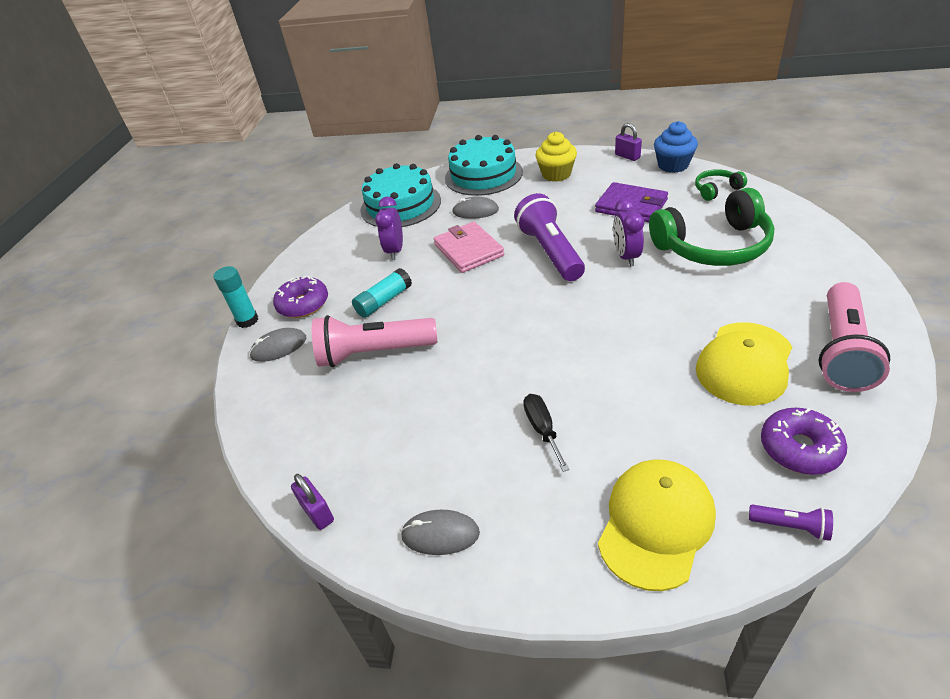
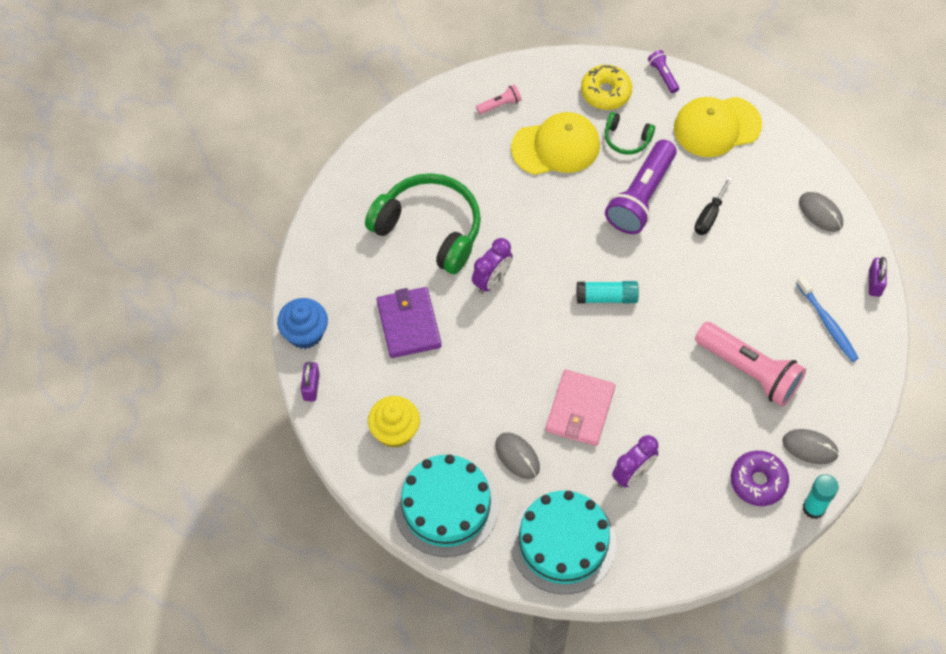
camera: 140 degrees left, 20 degrees up
(337, 437) = (827, 323): none -> blue toothbrush
(384, 301) = (697, 418): turquoise glue stick -> turquoise glue stick (606, 297)
(550, 252) = (530, 341): purple flashlight -> purple flashlight (641, 197)
(716, 190) = (331, 272): green headphones -> green headphones (626, 139)
(799, 448) = (605, 92): purple donut -> yellow donut
(842, 351) = (500, 104): pink flashlight -> pink flashlight, size x0.44

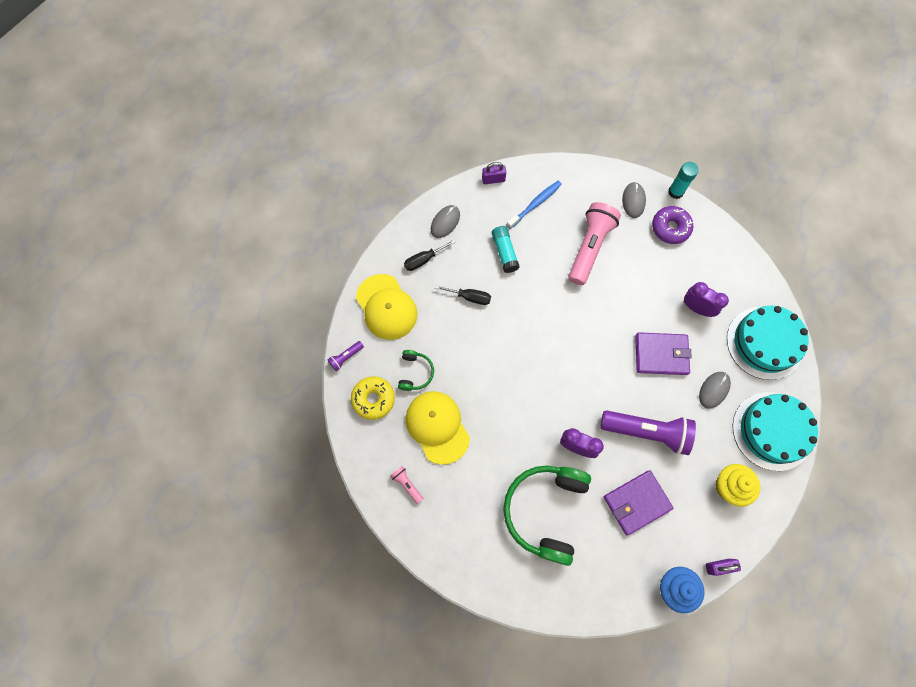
camera: 105 degrees left, 10 degrees up
(580, 410) = (661, 354): pink wallet -> purple wallet
(606, 297) = (563, 356): turquoise glue stick -> turquoise glue stick (504, 252)
(641, 197) = (467, 350): purple flashlight -> purple flashlight (647, 432)
(771, 178) = (423, 260): none -> black screwdriver

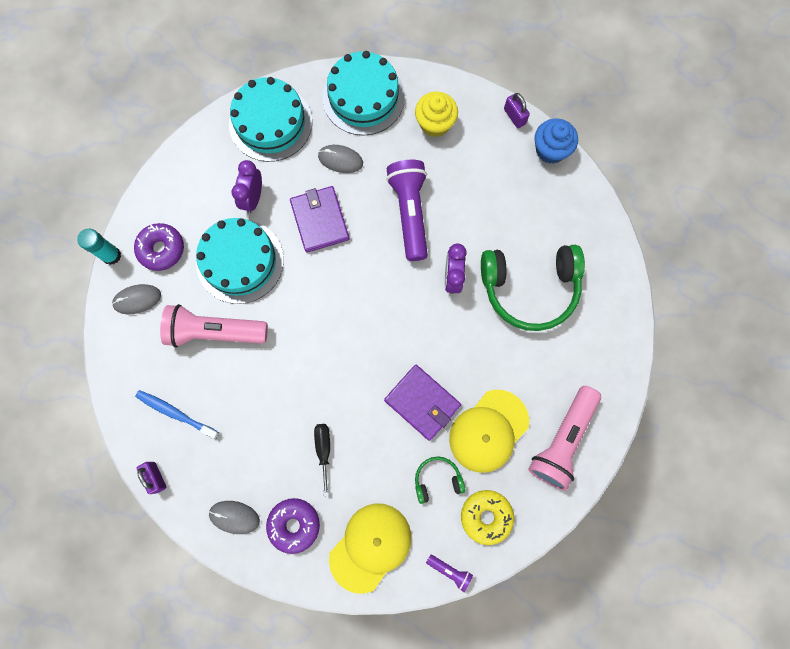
camera: 110 degrees left, 5 degrees up
(407, 484) = (562, 440): pink flashlight -> pink flashlight, size x2.28
(423, 260) = (294, 524): black screwdriver -> purple donut
(504, 252) = (252, 429): turquoise glue stick -> none
(636, 502) = (485, 204): purple wallet -> purple wallet (422, 403)
(643, 282) = (240, 261): none -> turquoise cake

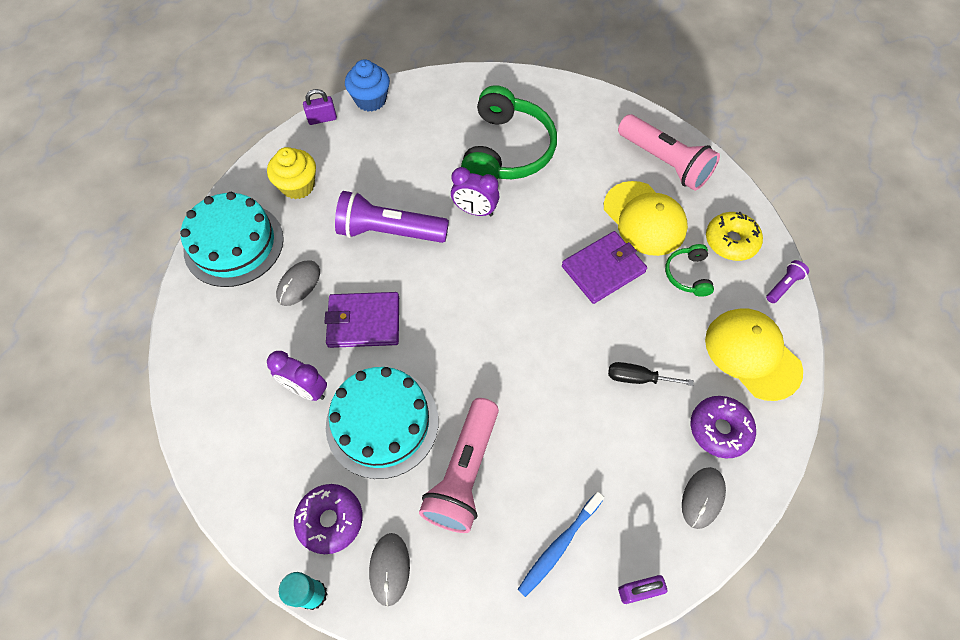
camera: 75 degrees left, 15 degrees down
(270, 123) = (217, 348): turquoise cake -> none

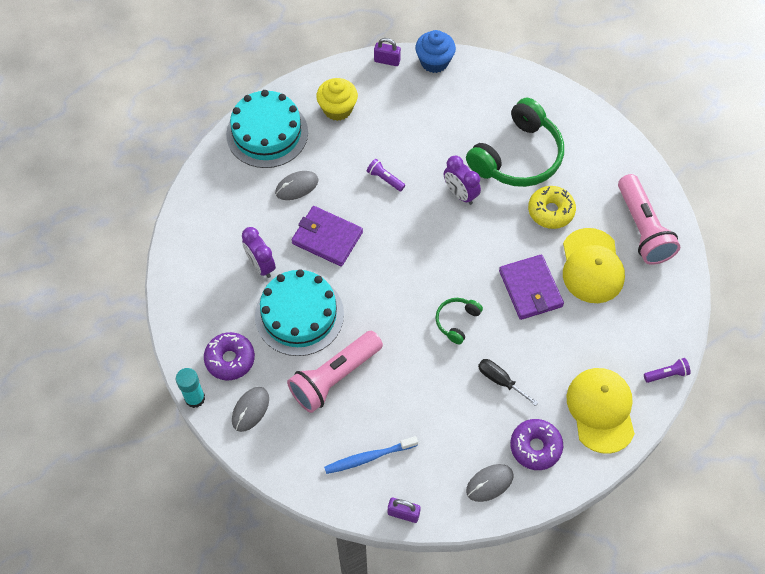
camera: 30 degrees right, 0 degrees up
(389, 232) = (385, 179): purple flashlight -> purple flashlight, size x0.44
(603, 269) = (530, 289): purple wallet -> purple wallet turned 75 degrees clockwise
(688, 275) = (594, 327): green headphones -> green headphones (457, 321)
(730, 241) = (650, 319): yellow donut -> yellow donut (550, 211)

